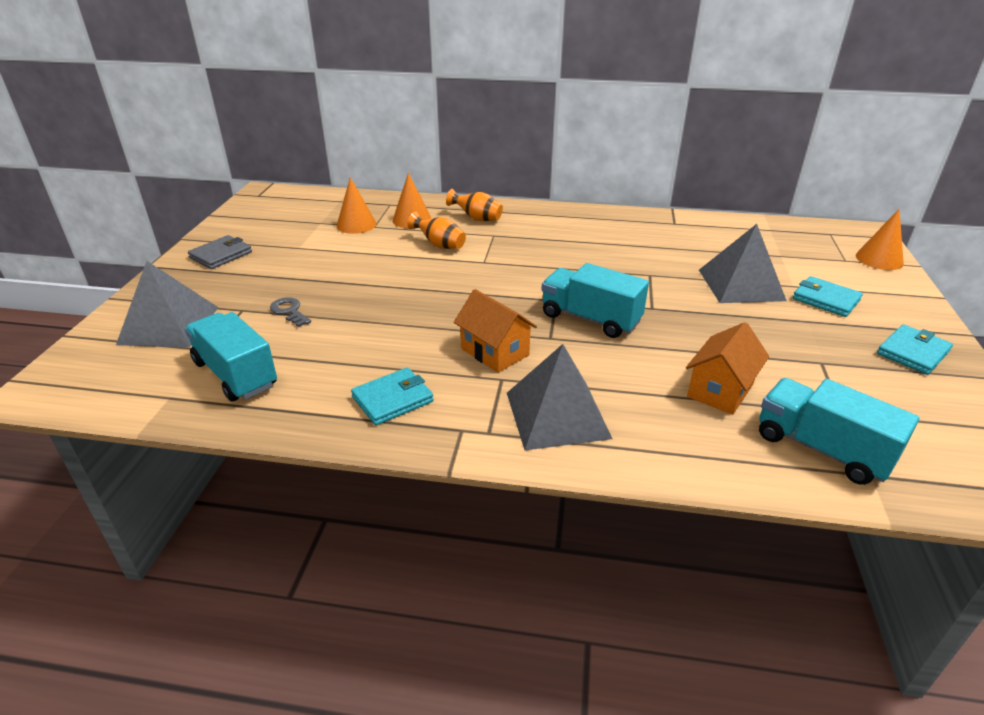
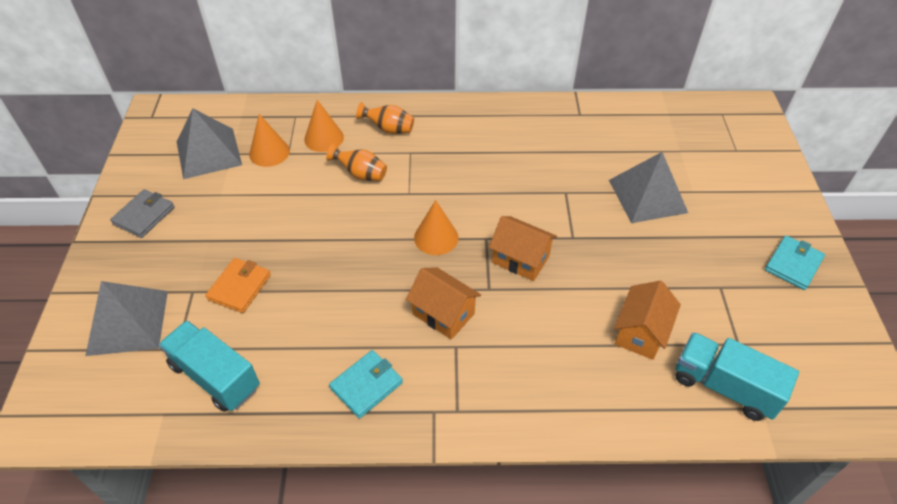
camera: 10 degrees left, 15 degrees up
(289, 311) = (239, 287): grey key -> orange wallet
(557, 414) = (510, 381): grey pyramid -> grey pyramid (208, 153)
(590, 319) = (520, 259): turquoise truck -> orange house
(826, 299) = (721, 206): turquoise wallet -> none
(879, 259) = (765, 145): orange cone -> orange cone (436, 237)

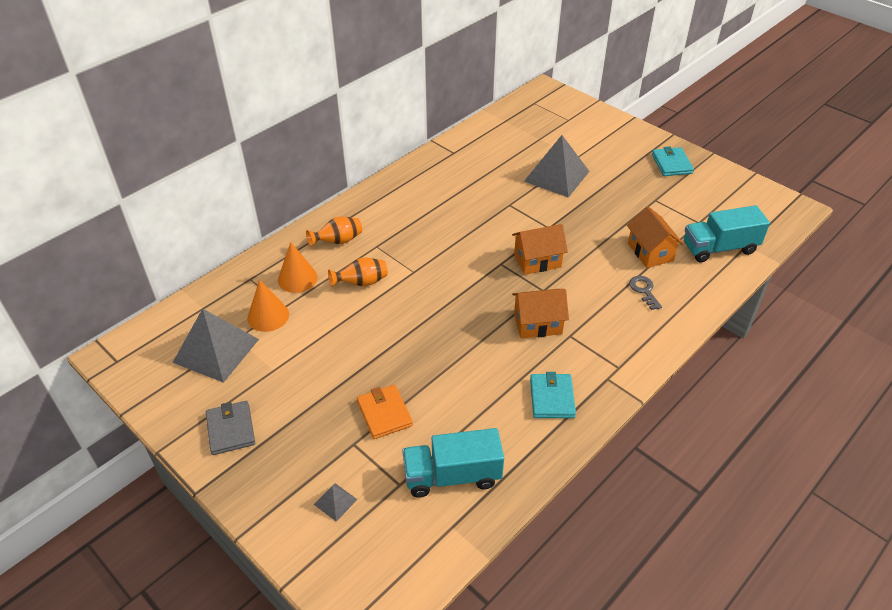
camera: 45 degrees left, 5 degrees down
(127, 322) = (335, 502): grey pyramid -> grey pyramid, size x0.43
(436, 237) = (470, 285): orange cone -> none
(581, 363) = (644, 290): none -> grey key

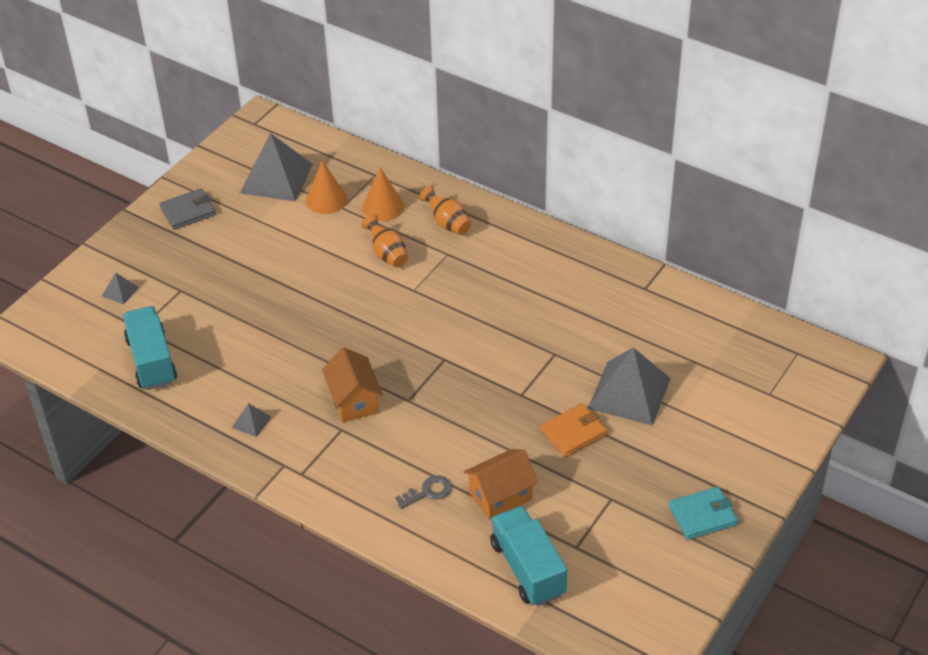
camera: 80 degrees right, 0 degrees up
(384, 413) = (217, 303): orange wallet -> orange wallet (573, 432)
(537, 260) = (457, 390): orange house -> none
(552, 398) = (251, 422): turquoise wallet -> grey pyramid

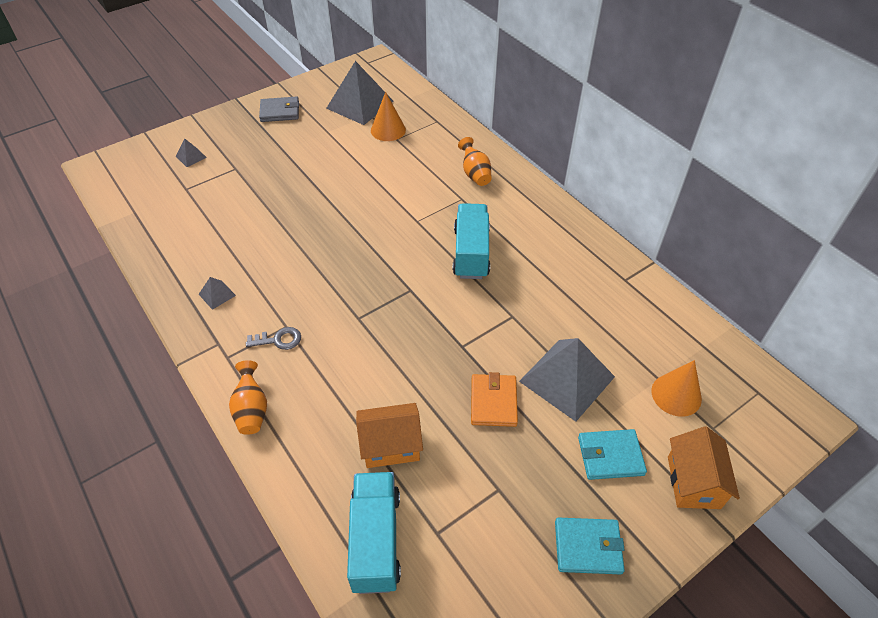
camera: 20 degrees right, 5 degrees up
(152, 361) = (176, 218): turquoise truck -> turquoise truck (471, 253)
(354, 401) = (312, 303): orange house -> orange house (693, 482)
(383, 207) = (429, 147): orange cone -> orange cone (676, 394)
(387, 254) = (412, 185): orange vase -> orange vase (252, 409)
(428, 492) = (326, 416): grey key -> grey key (278, 340)
(573, 432) = (493, 402): orange wallet -> orange wallet turned 75 degrees counterclockwise
(693, 443) = (610, 456): none -> turquoise wallet

